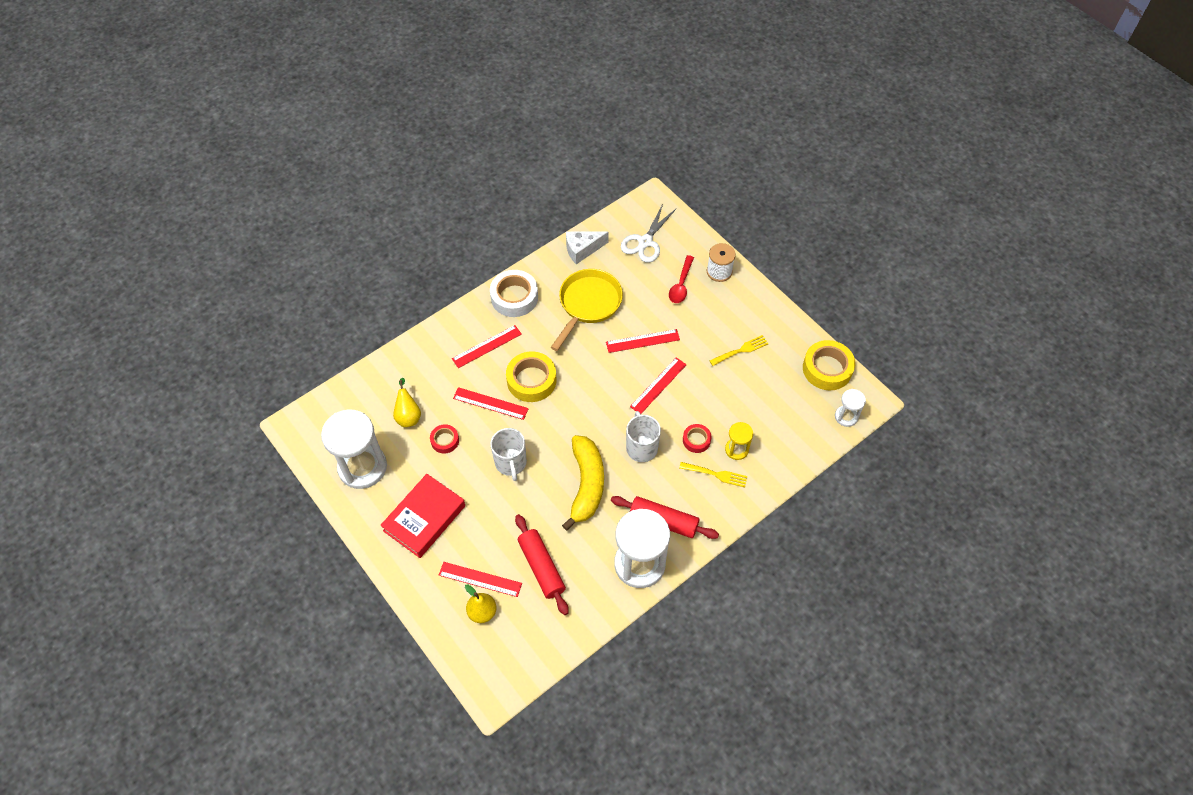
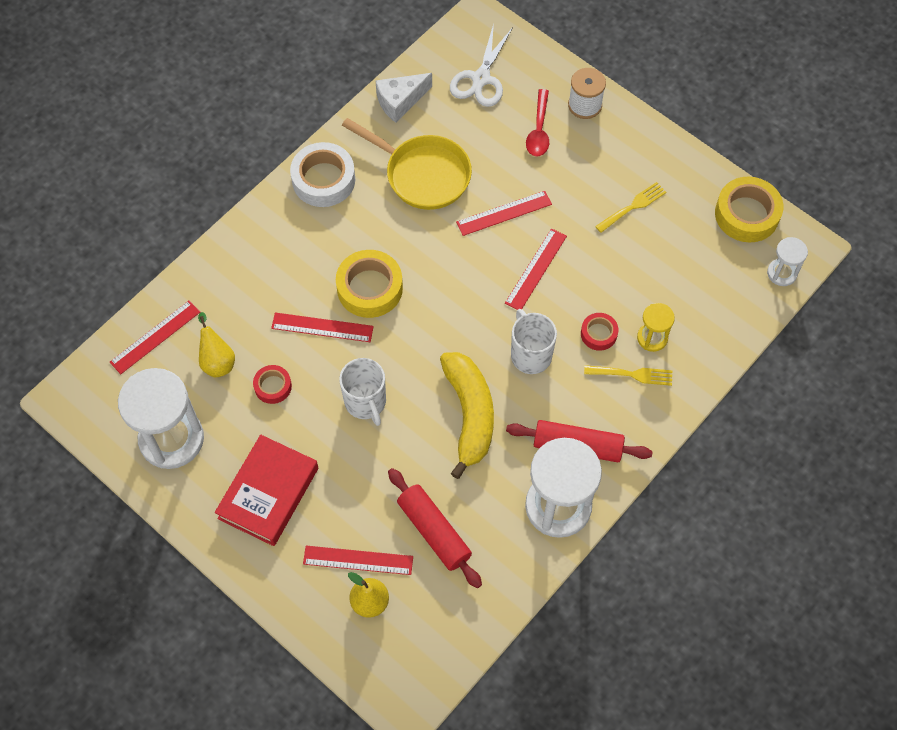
camera: 10 degrees left, 5 degrees up
(487, 346) = (301, 251): red ruler -> red ruler (155, 337)
(588, 304) = (423, 174): yellow pan -> yellow pan turned 105 degrees clockwise

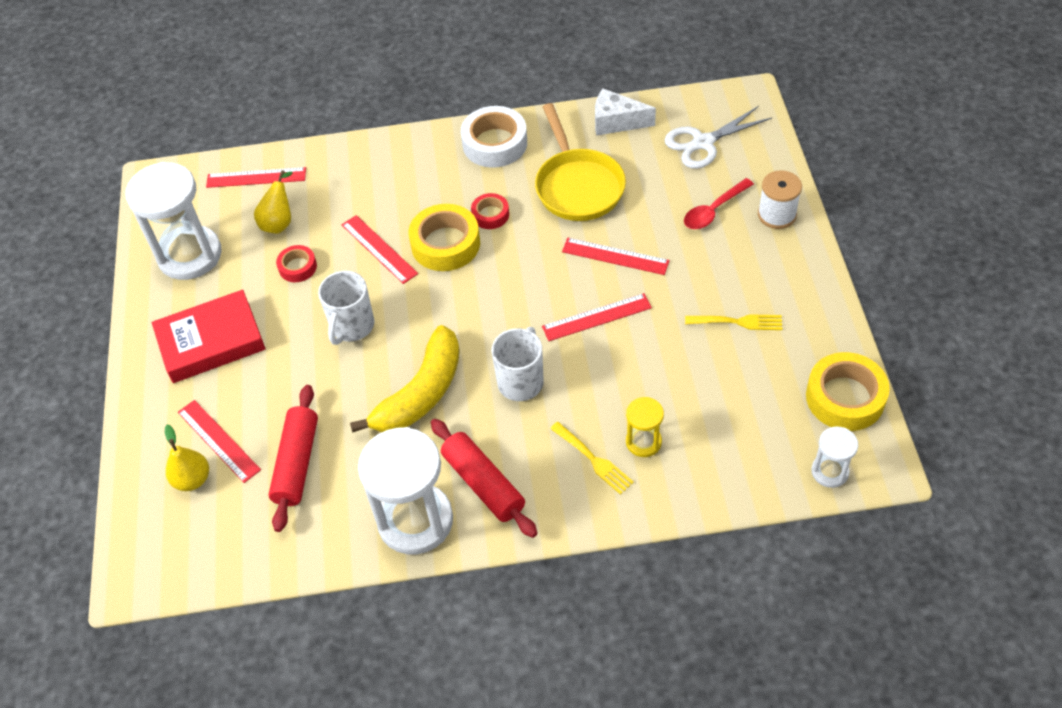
camera: 45 degrees right, 10 degrees down
(598, 334) = (598, 405): red tape -> red tape (490, 215)

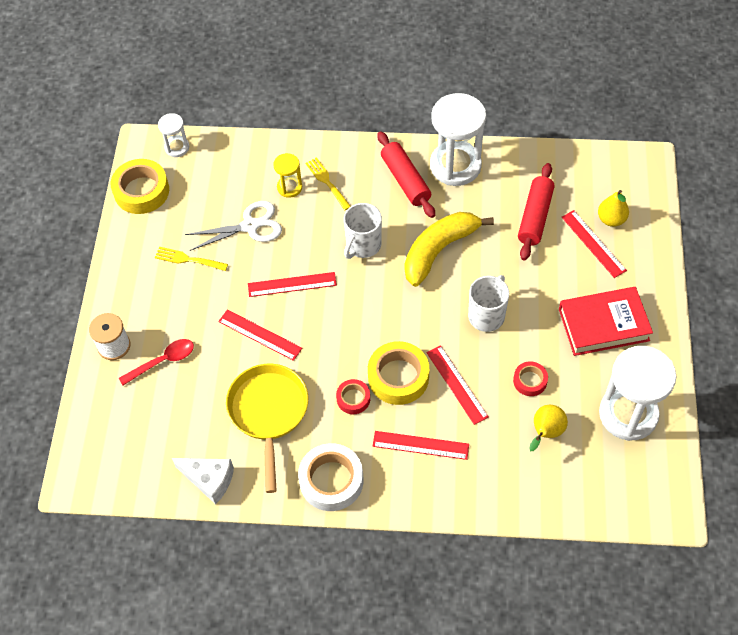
camera: 170 degrees left, 5 degrees up
(256, 178) = (568, 491): red ruler -> red ruler (420, 445)
(703, 143) = (140, 436): white scissors -> white scissors (250, 226)

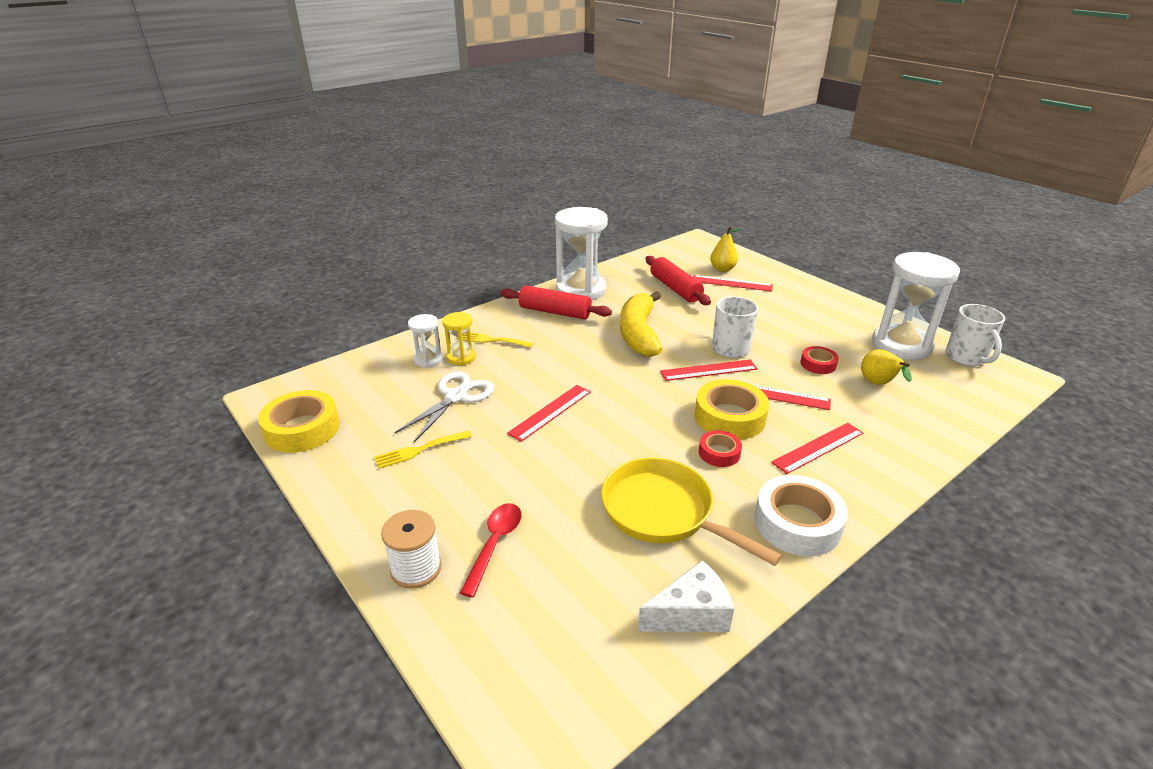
camera: 45 degrees left, 25 degrees down
(177, 147) = (309, 383): white hourglass -> white hourglass (428, 360)
(260, 334) = (570, 461): red ruler -> red ruler (708, 370)
(363, 245) = (576, 359): white mug -> white mug (966, 358)
(603, 325) = (806, 313): red book -> none

